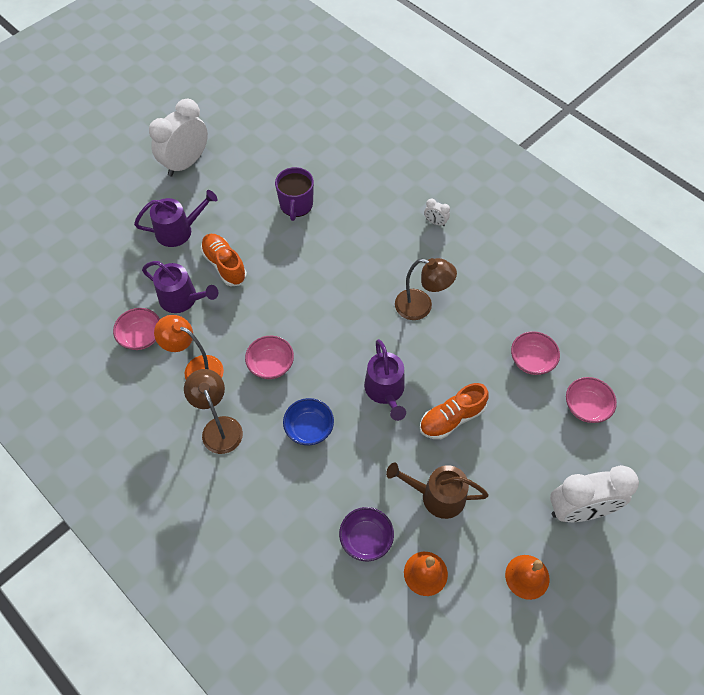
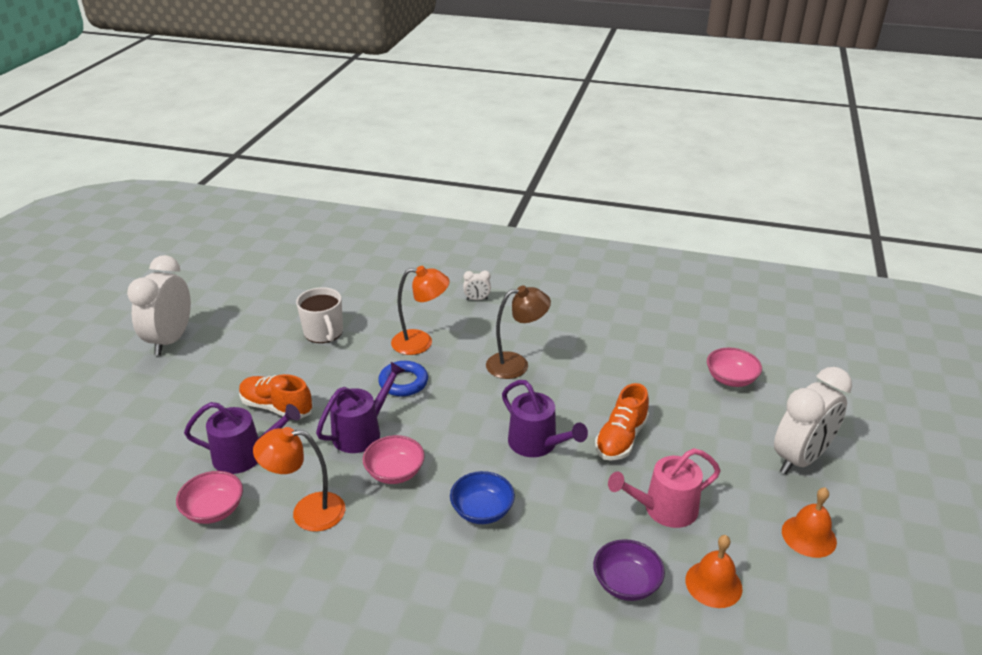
camera: 30 degrees left, 25 degrees down
(178, 231) = (199, 398): purple watering can -> purple watering can (361, 432)
(219, 427) = (375, 556): brown lamp -> none
(296, 205) = (324, 332): purple mug -> white mug
(325, 284) = (403, 382): none -> blue ring
(362, 249) = (421, 342): none -> orange lamp
(437, 496) = (664, 509): brown watering can -> pink watering can
(532, 360) = (653, 365): pink bowl -> none

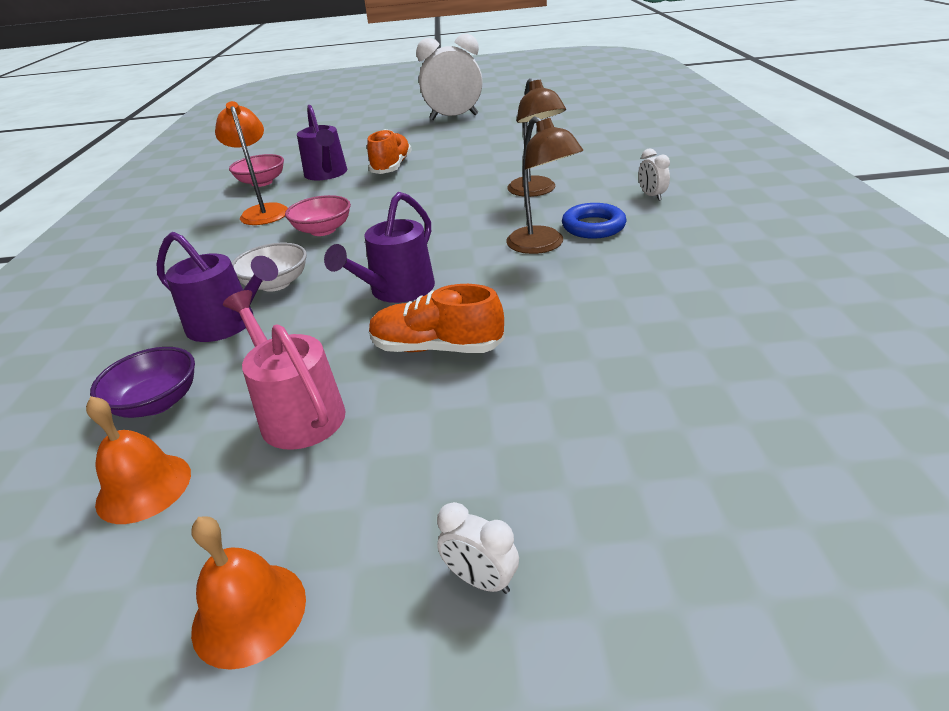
camera: 75 degrees right, 0 degrees up
(324, 332) = (511, 153): white mug -> none
(361, 432) = (374, 203): purple watering can -> purple watering can (227, 324)
(403, 382) = (461, 200): blue ring -> blue ring (593, 226)
(421, 342) = (535, 191): orange lamp -> brown lamp
(482, 511) = (275, 284): blue bowl -> white bowl
(731, 379) = (677, 439): pink bowl -> none
(800, 458) = (481, 580): white clock -> white clock, size x0.42

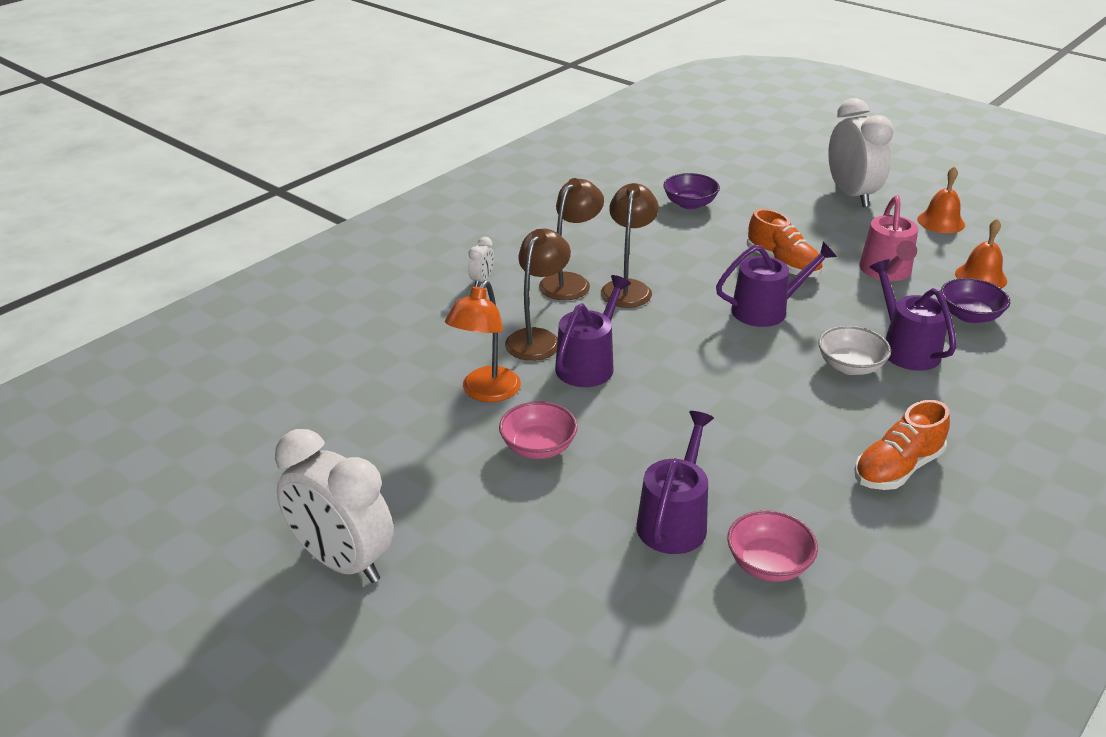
camera: 140 degrees left, 0 degrees up
(263, 211) = (804, 485): orange lamp -> orange lamp (486, 392)
(323, 230) = (766, 408): pink bowl -> pink bowl (538, 447)
(392, 167) = (591, 477): orange shoe -> orange shoe (897, 468)
(476, 196) = (588, 365): none -> purple watering can
(481, 580) = (851, 195): white clock -> white clock, size x2.40
(593, 226) = (570, 282): blue ring -> brown lamp
(669, 370) = (690, 204): none -> purple bowl

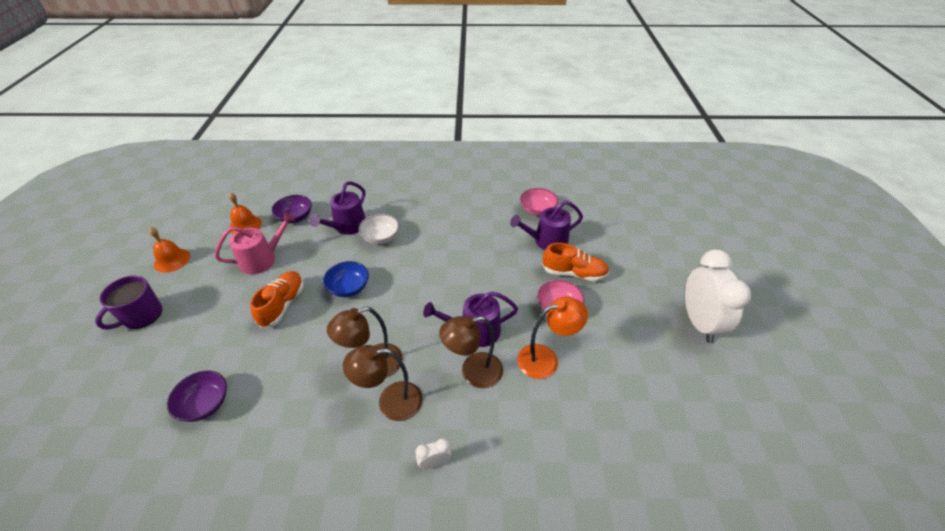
camera: 130 degrees left, 10 degrees up
(766, 310) = (349, 288): purple watering can -> blue bowl
(851, 195) = (141, 315): white clock -> purple mug
(897, 468) = (446, 201): orange shoe -> orange shoe (574, 273)

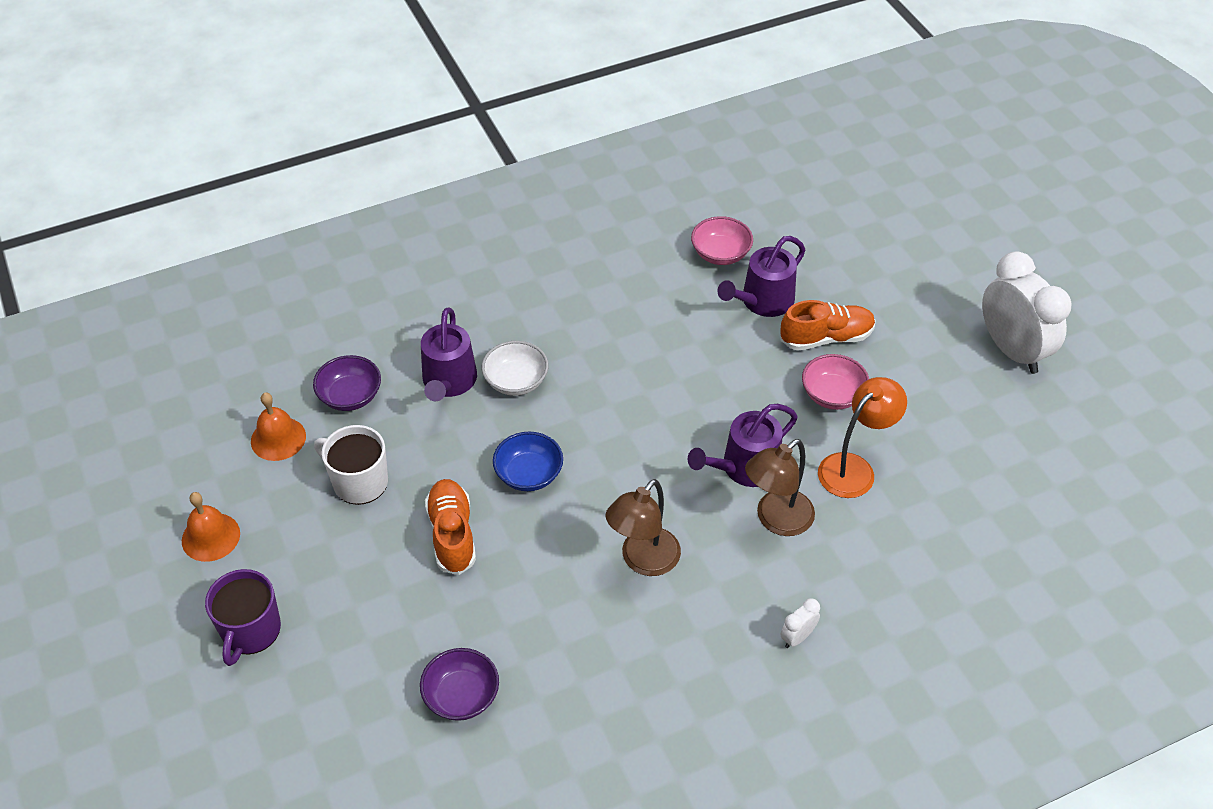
camera: 25 degrees left, 5 degrees up
(262, 259) = (359, 482): pink watering can -> white mug
(390, 402) = (699, 595): brown lamp -> none

